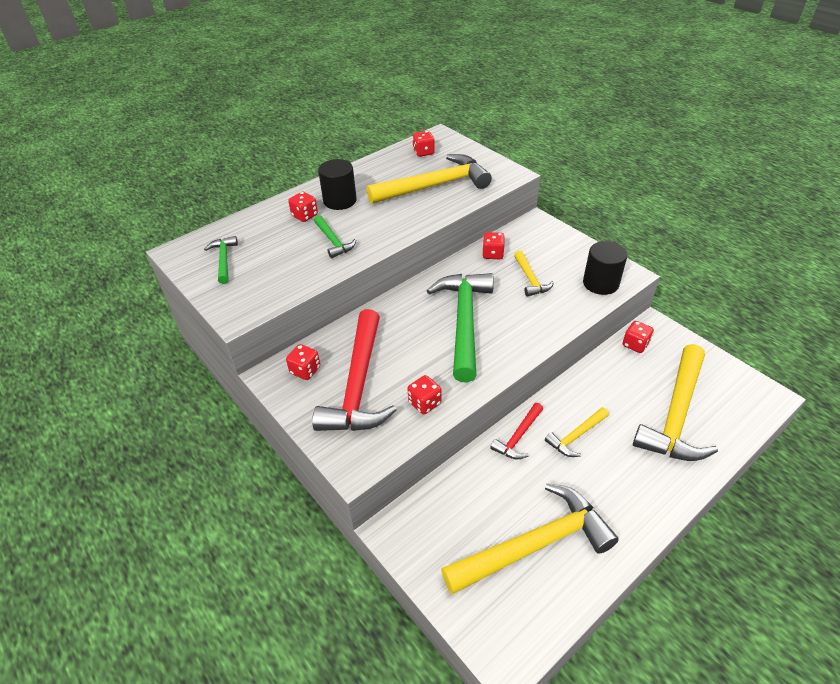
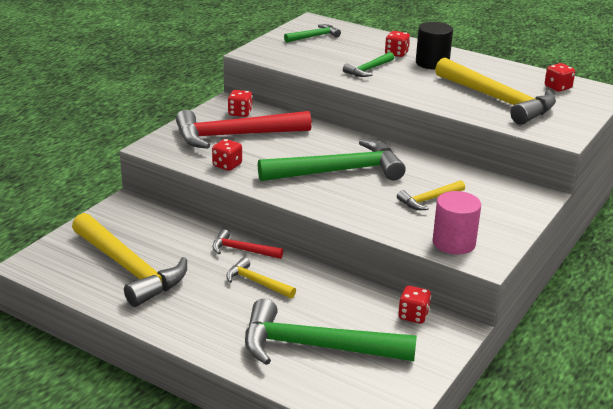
camera: 70 degrees right, 15 degrees down
(492, 254) = (455, 175): red dice -> none
(600, 283) = (454, 243): black cylinder -> pink cylinder
(676, 415) = (315, 347): yellow hammer -> green hammer

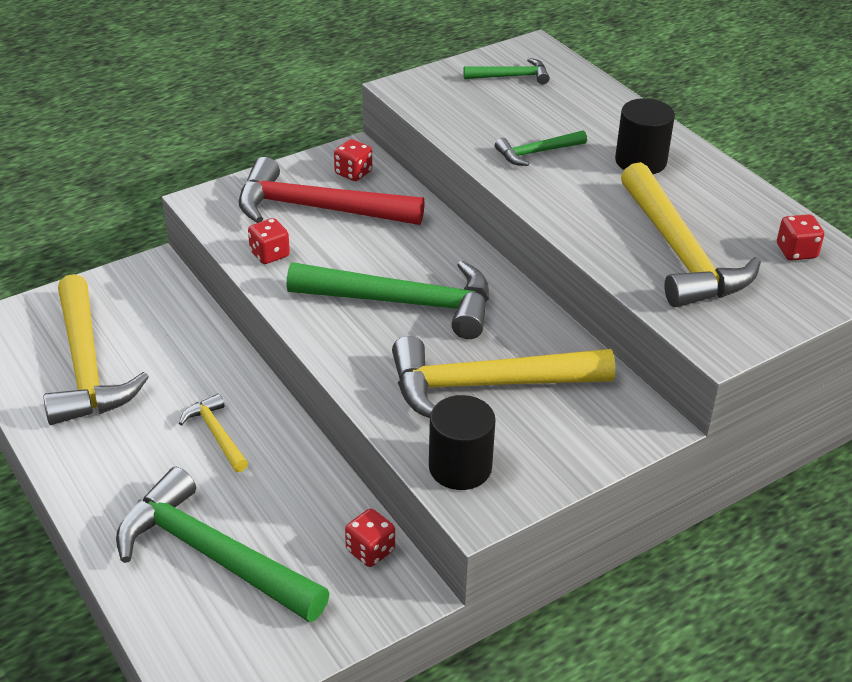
camera: 25 degrees right, 10 degrees up
(242, 250) = (236, 379): red hammer -> none
(396, 53) = (603, 132): red dice -> none
(429, 200) = (486, 385): yellow hammer -> yellow hammer, size x2.07
(454, 243) = (460, 467): pink cylinder -> black cylinder

